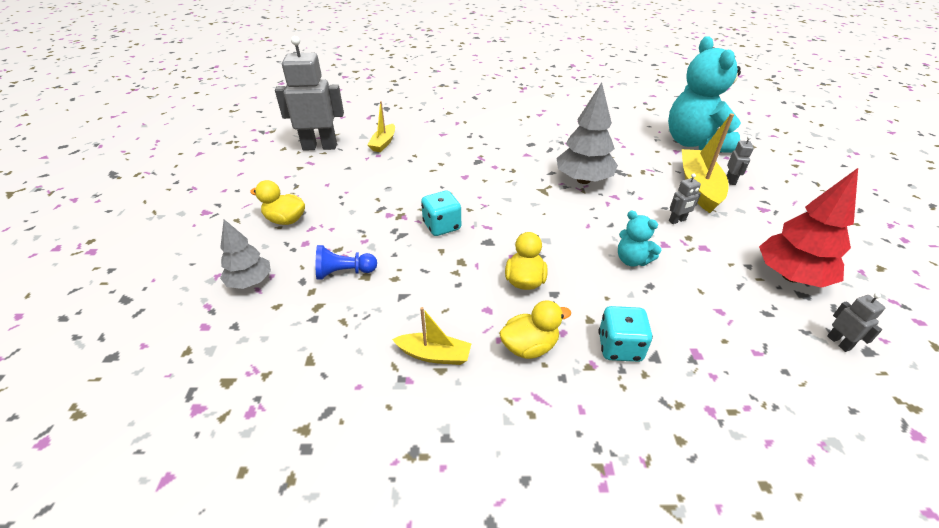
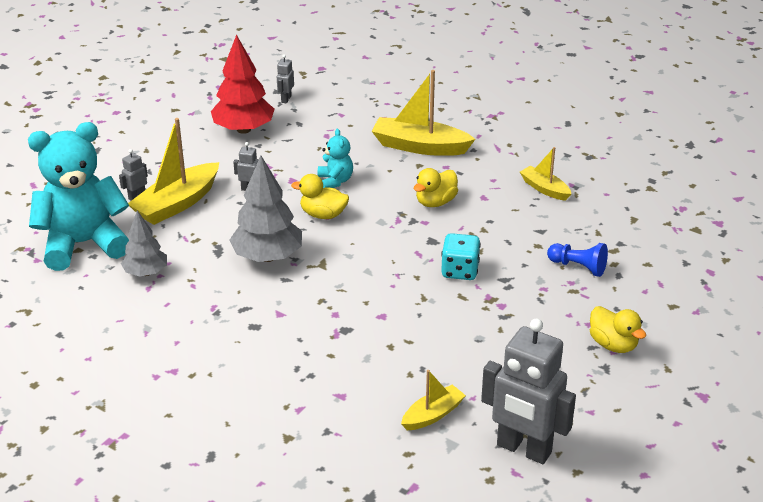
camera: 145 degrees left, 5 degrees down
(250, 282) = (665, 292): grey tree -> grey tree (146, 272)
(529, 346) = (477, 168): yellow duck -> yellow duck (323, 215)
(619, 347) = (419, 146): turquoise dice -> yellow boat
(694, 143) = (83, 244): turquoise teddy bear -> turquoise teddy bear turned 135 degrees counterclockwise

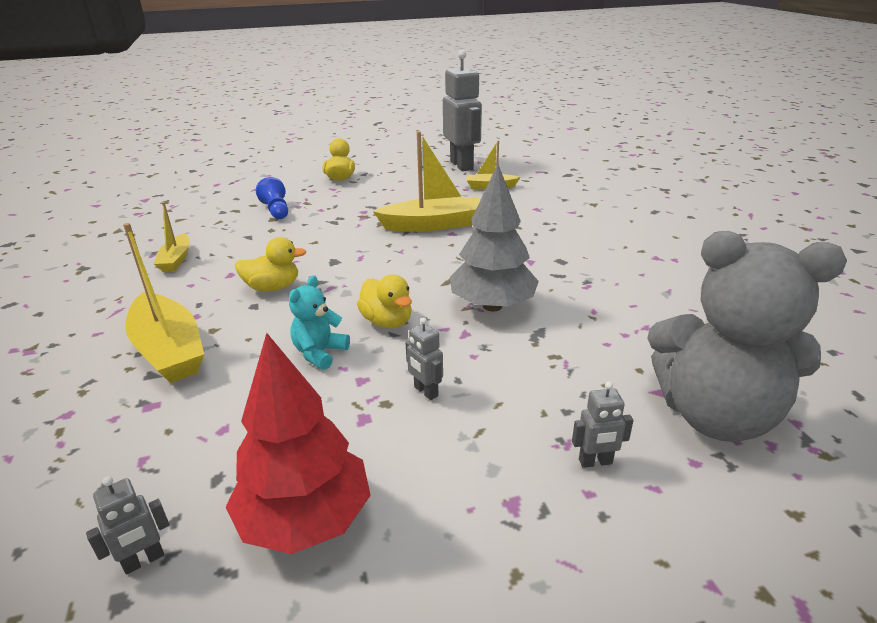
camera: 140 degrees left, 5 degrees down
(83, 244) = (715, 415): turquoise teddy bear -> grey teddy bear
(146, 272) = (640, 343): grey tree -> none
(177, 204) = (542, 417): yellow boat -> yellow boat (433, 224)
(460, 271) = (353, 236): turquoise dice -> none

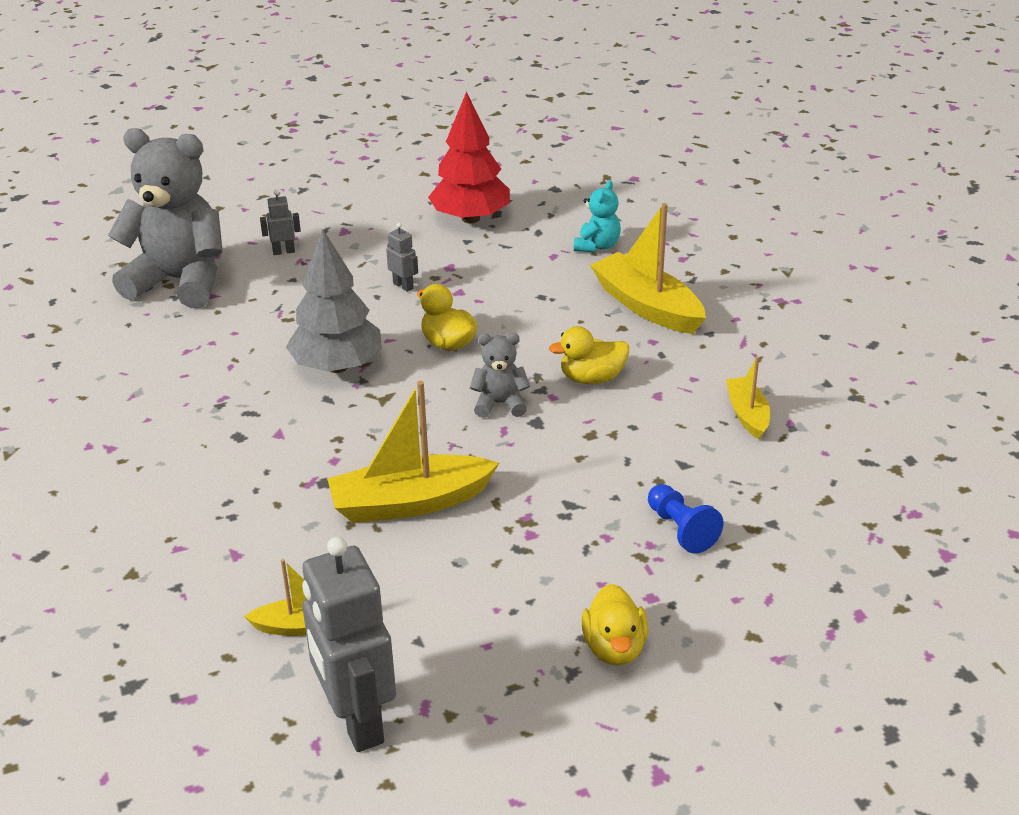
camera: 175 degrees right, 5 degrees up
(144, 560) = (554, 200): grey robot -> none
(320, 353) = (504, 310): turquoise teddy bear -> turquoise teddy bear (597, 246)
(356, 273) = (500, 404): none -> grey teddy bear

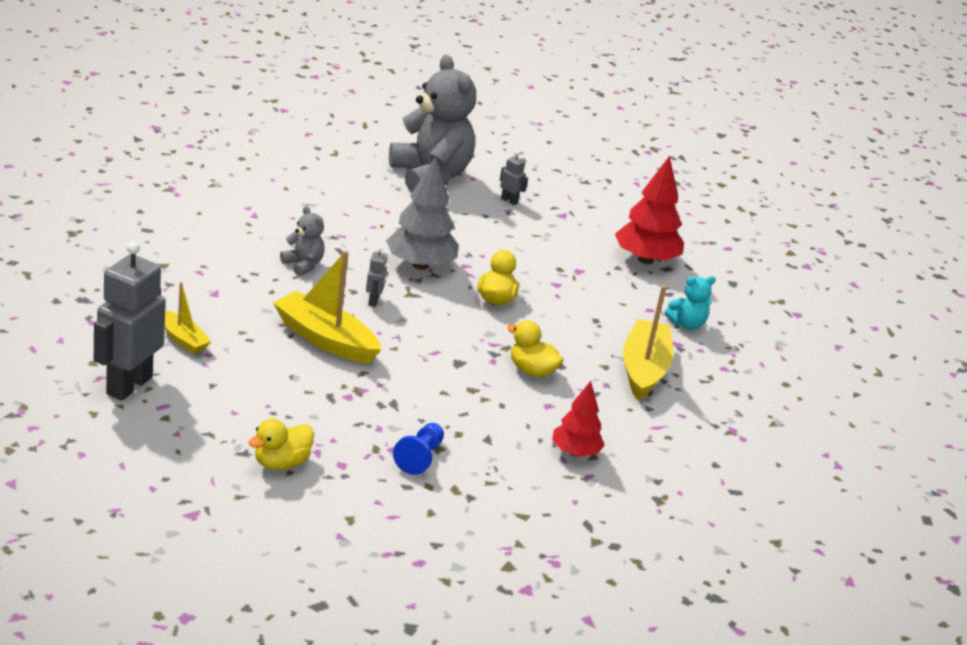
camera: 45 degrees right, 5 degrees down
(403, 286) = (534, 260): grey robot -> grey robot (374, 301)
(500, 404) = (459, 341): grey teddy bear -> grey teddy bear (303, 265)
(747, 414) = (575, 452): yellow boat -> red tree

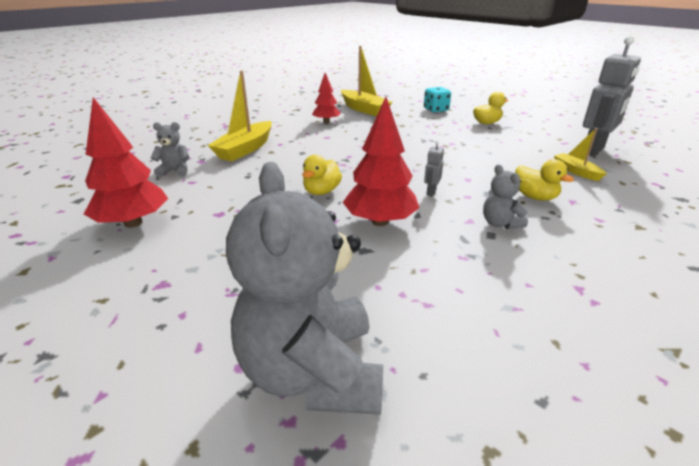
camera: 160 degrees left, 0 degrees up
(325, 339) = (470, 169): yellow boat -> yellow boat (364, 109)
(380, 513) = (436, 110): none -> turquoise dice
(420, 265) = (380, 221): grey tree -> red tree
(420, 457) = (412, 122): blue pawn -> none
(509, 201) = (216, 311): grey robot -> none
(532, 371) = (325, 150): yellow duck -> yellow duck (535, 197)
(687, 324) = (175, 171): turquoise teddy bear -> grey teddy bear

